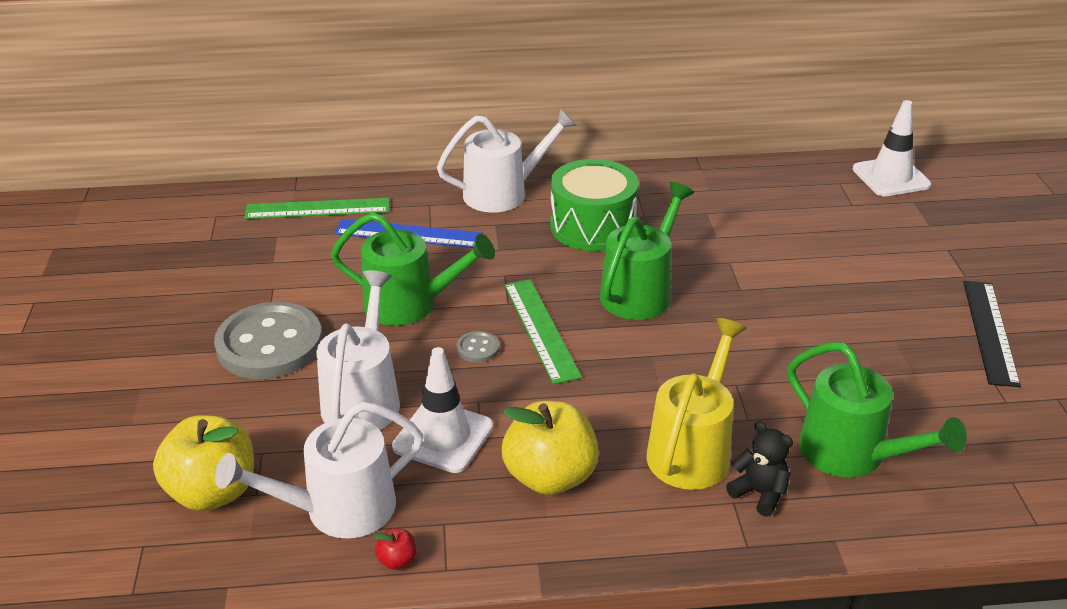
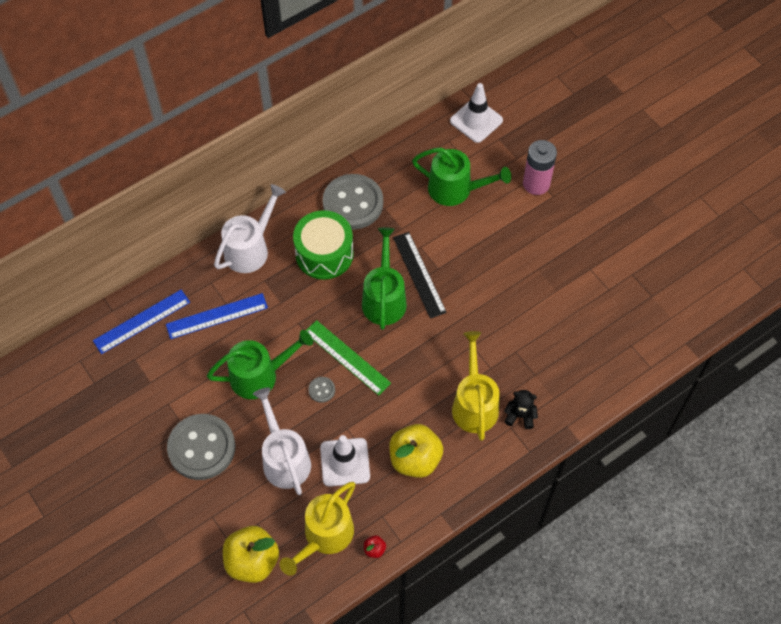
camera: 30 degrees left, 25 degrees up
(317, 209) = (142, 321): green ruler -> blue ruler
(339, 509) = (325, 536): white watering can -> yellow watering can
(667, 196) = (353, 203): none -> grey button
(851, 454) = (551, 366): green watering can -> green watering can (455, 189)
(946, 256) = (536, 183): none -> pink battery
(990, 331) = (582, 238): black ruler -> black ruler (419, 274)

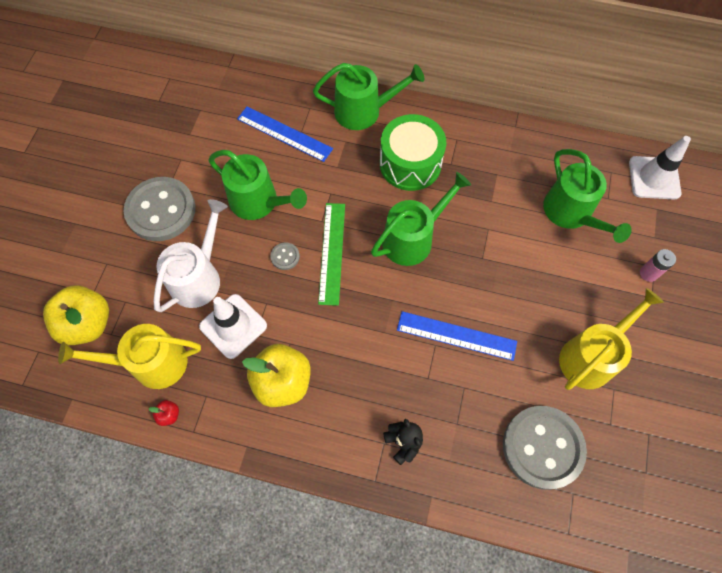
camera: 50 degrees right, 5 degrees up
(142, 321) = (235, 90): blue ruler -> blue ruler (456, 336)
(250, 249) = (363, 111): white watering can -> green watering can
(353, 203) = (476, 148): grey button -> grey button (542, 447)
(419, 274) = (461, 248): black ruler -> none
(474, 404) = (379, 391): yellow watering can -> yellow watering can (591, 356)
(536, 183) = (648, 273): pink battery -> pink battery, size x0.56

